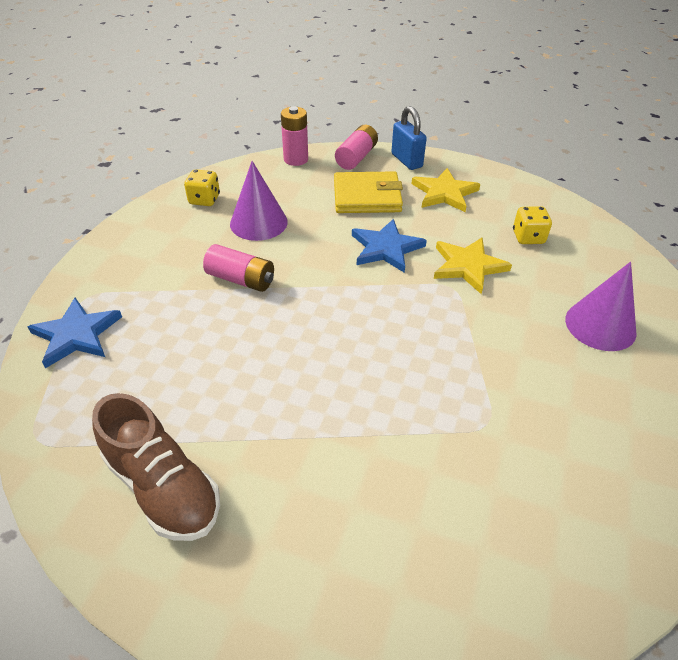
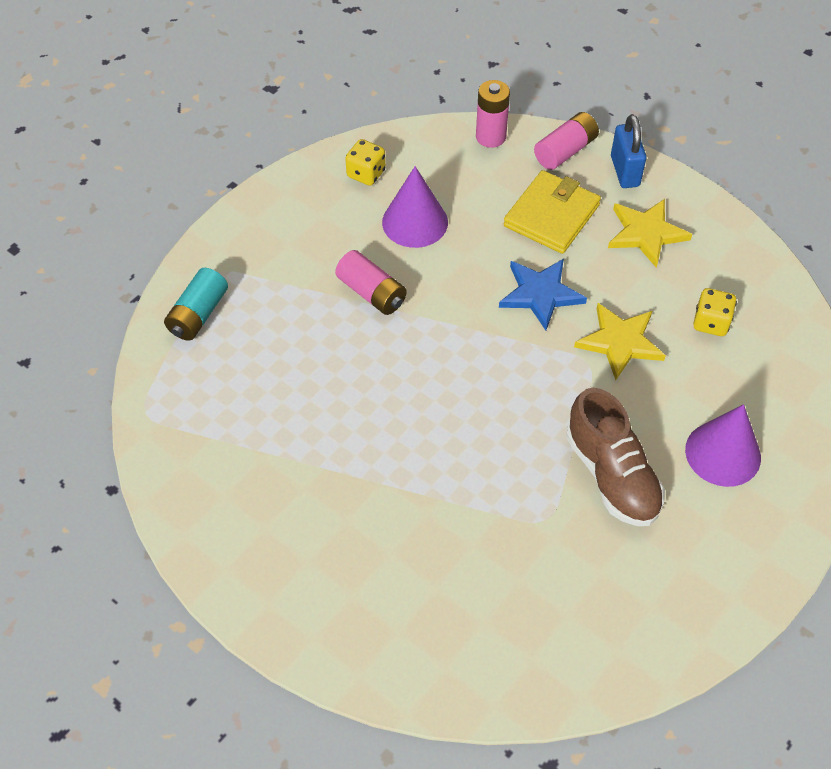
camera: 20 degrees right, 10 degrees up
(76, 334) = (198, 314): blue star -> turquoise battery
(163, 487) = (239, 488): brown shoe -> brown shoe (612, 475)
(367, 196) = (551, 215): yellow wallet -> yellow wallet turned 75 degrees counterclockwise

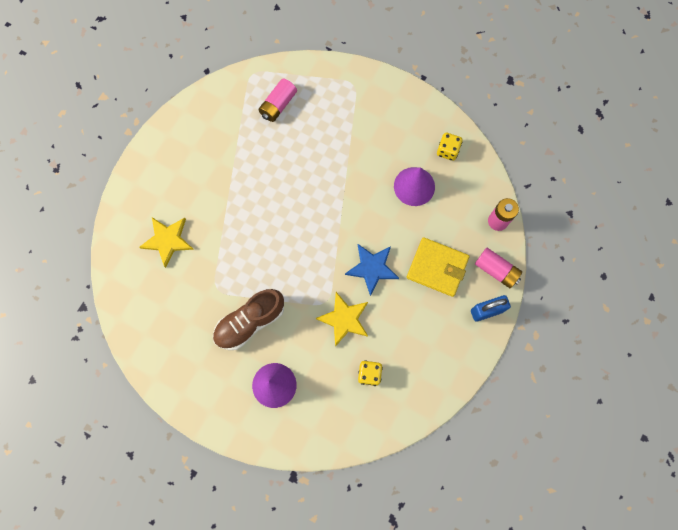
camera: 80 degrees right, 20 degrees up
(198, 314) = (321, 82): turquoise battery -> none
(371, 293) = (354, 171): pink battery -> pink battery (278, 105)
(646, 233) = (435, 329): yellow star -> yellow star (168, 240)

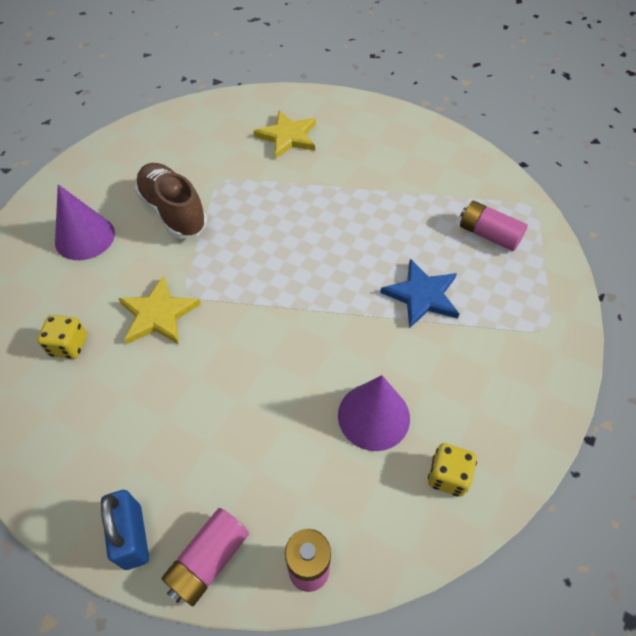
camera: 90 degrees right, 20 degrees down
(372, 268) = (233, 351): blue star -> blue star (422, 295)
(437, 267) = (224, 450): yellow wallet -> none

